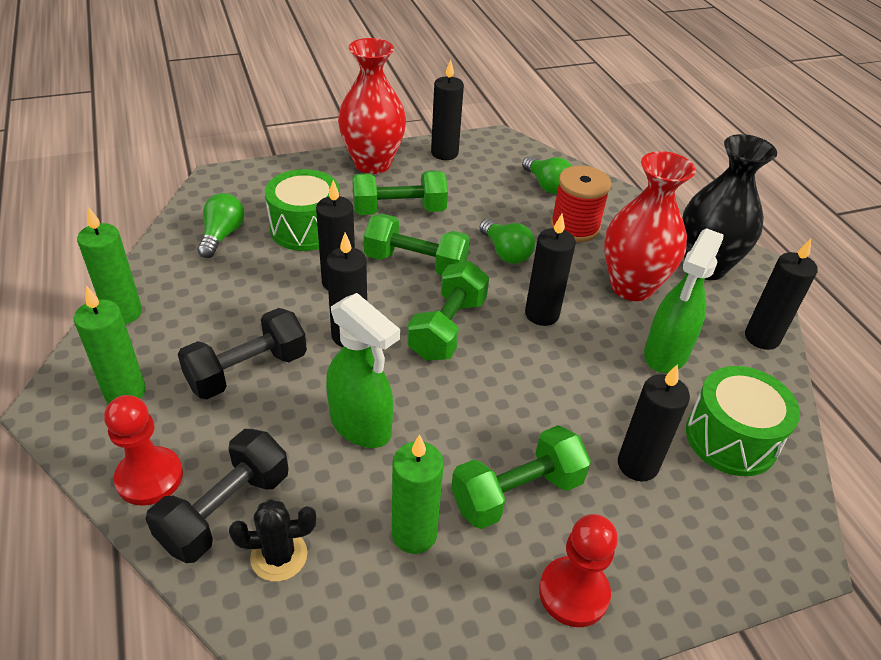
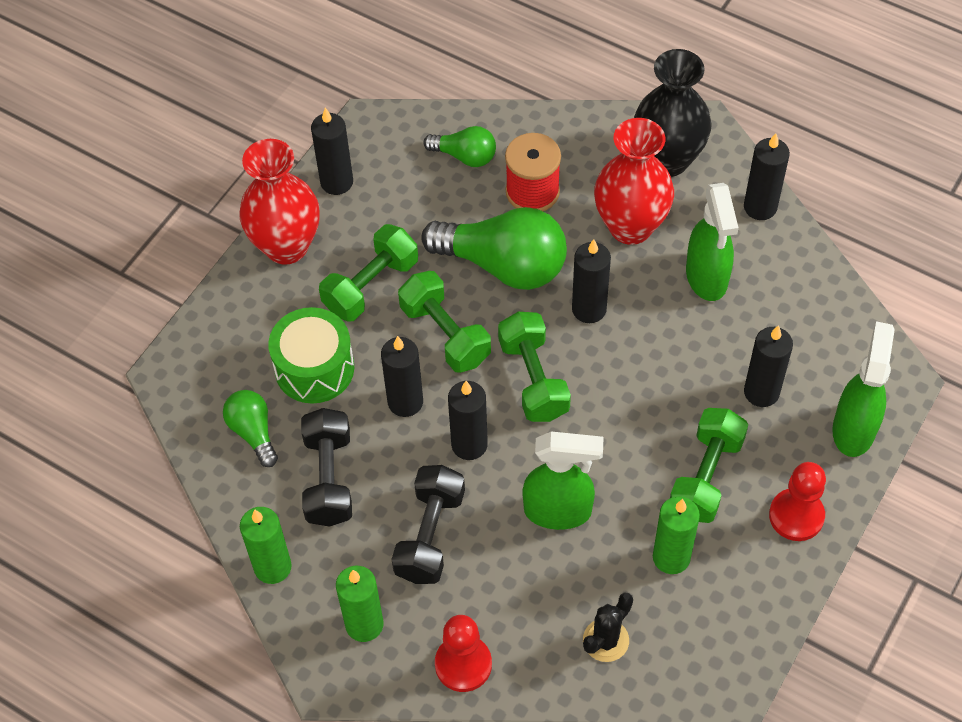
camera: 35 degrees left, 15 degrees up
(225, 510) = (539, 642): black dumbbell -> black dumbbell (329, 478)
(415, 263) = (445, 334): green dumbbell -> green dumbbell turned 75 degrees clockwise
(506, 252) = (504, 265): green light bulb -> green light bulb, size x1.91
(708, 560) = (853, 428): none -> green spray bottle
(731, 438) = (803, 321): green drum -> none

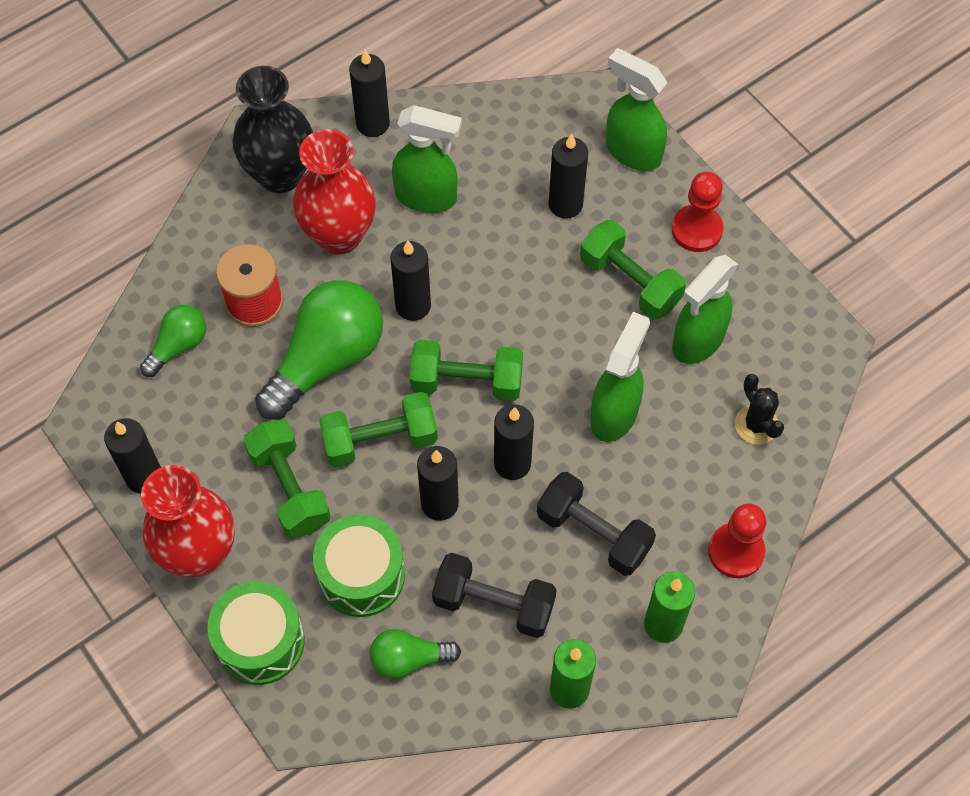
camera: 70 degrees left, 5 degrees up
(227, 319) = (260, 641): none -> green drum
(671, 557) = (697, 341): green candle -> green spray bottle

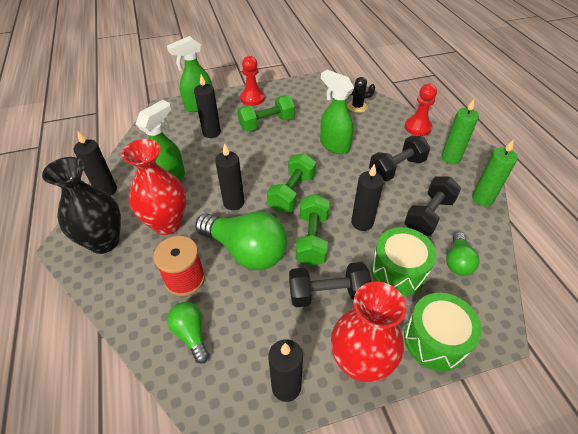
camera: 70 degrees left, 15 degrees down
(289, 488) = (328, 294): green dumbbell -> black dumbbell
(327, 359) = (246, 251): green light bulb -> green light bulb turned 150 degrees clockwise
(512, 463) = (348, 187): black candle -> none
(697, 341) = (308, 112): green spray bottle -> none

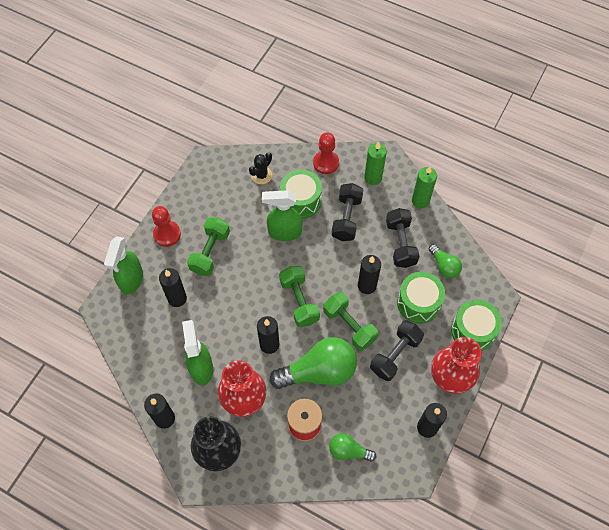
camera: 45 degrees left, 15 degrees up
(370, 136) = (301, 201): none -> green drum

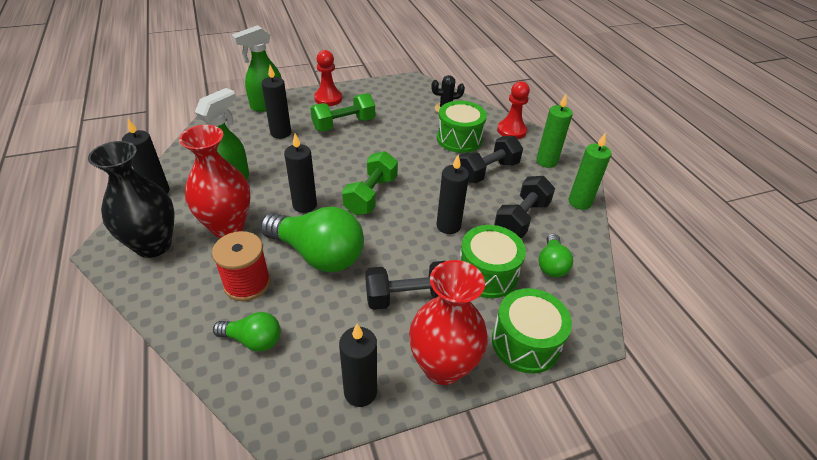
camera: 40 degrees right, 20 degrees down
(284, 232) = (419, 148): green spray bottle -> none
(348, 451) = (253, 340): green light bulb -> green light bulb turned 135 degrees clockwise
(349, 326) = (392, 242): green dumbbell -> none

